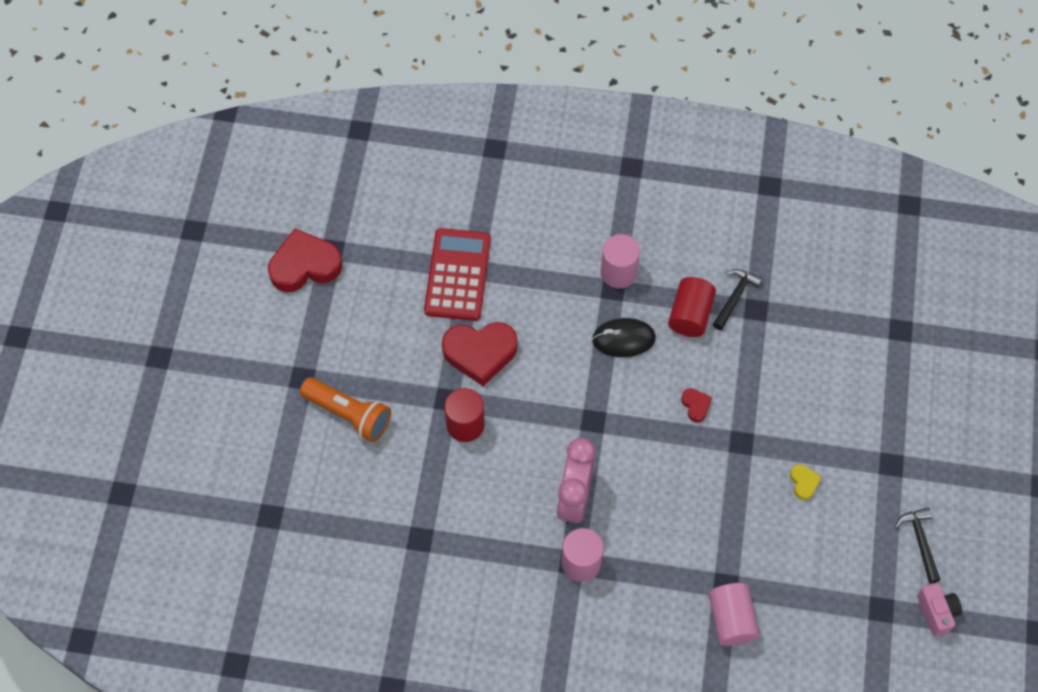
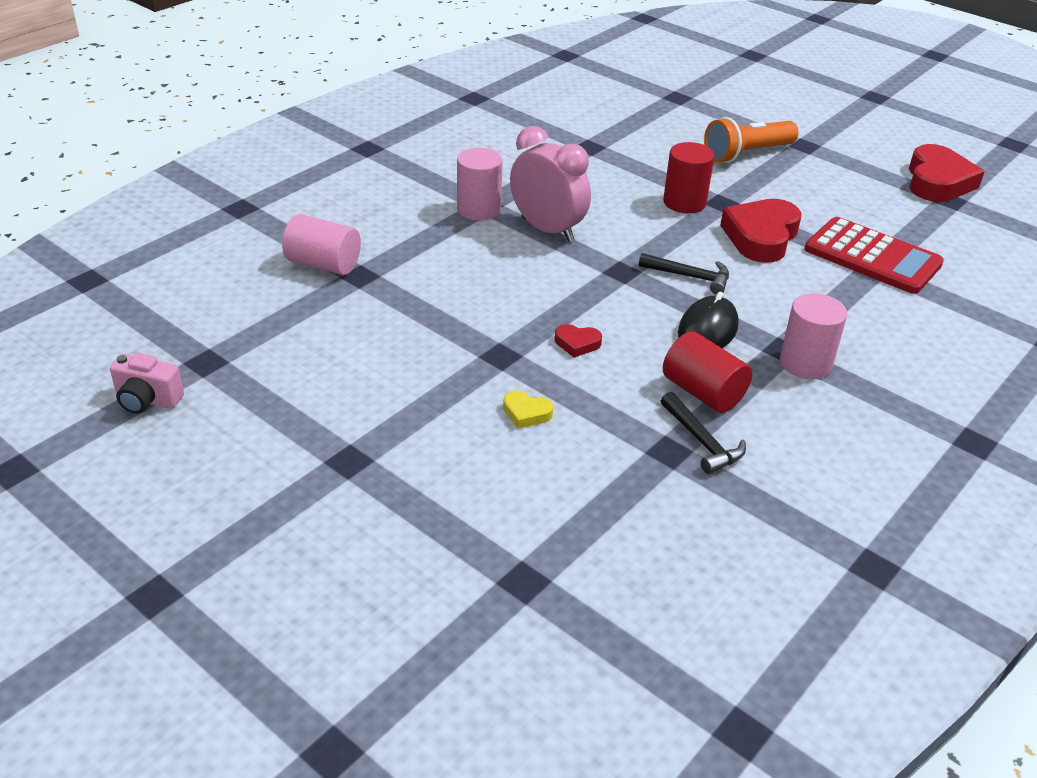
camera: 120 degrees right, 25 degrees down
(804, 483) = (405, 377): yellow heart -> yellow heart (526, 413)
(920, 541) = (234, 432): black hammer -> black hammer (690, 277)

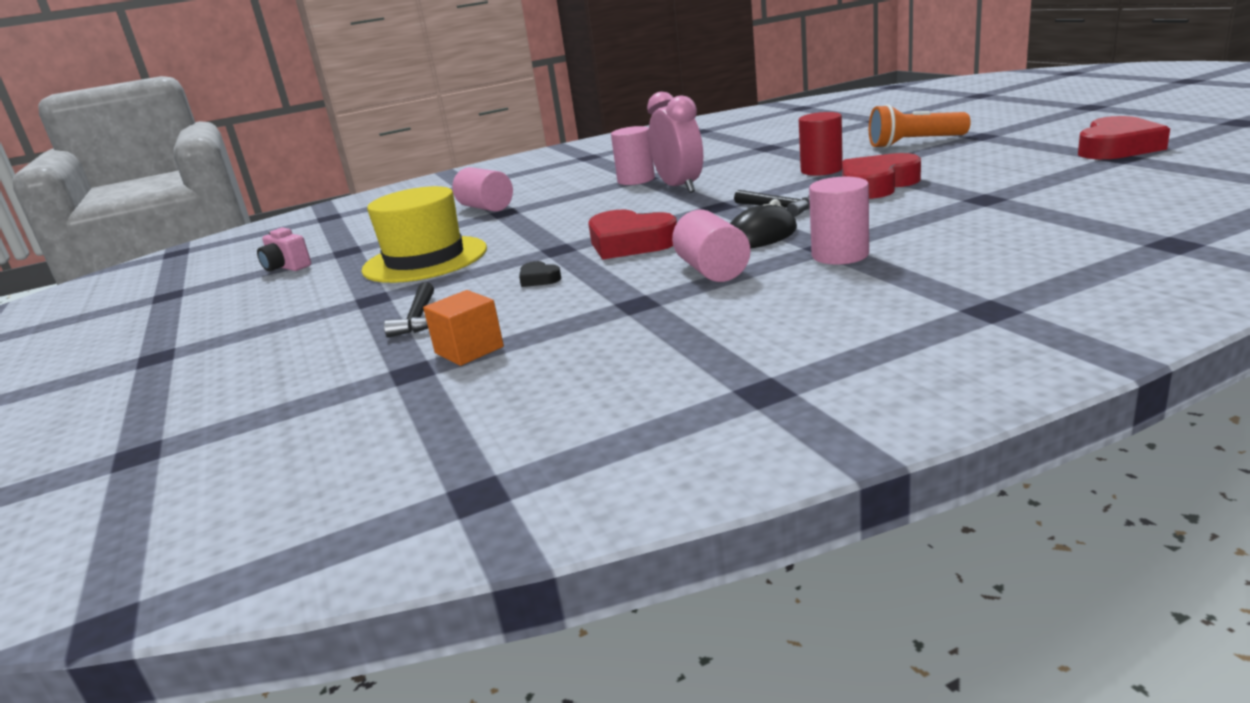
camera: 30 degrees right, 15 degrees down
(343, 379) = (425, 259): none -> yellow hat
(526, 413) = (539, 279): yellow heart -> black heart
(555, 540) = (469, 350): none -> orange cube
(577, 343) = (630, 243): red heart -> red heart, size x2.19
(702, 441) = (676, 299): black hammer -> black hammer (419, 318)
(703, 392) = (712, 270): red cylinder -> pink cylinder
(872, 257) = (989, 193): red calculator -> none

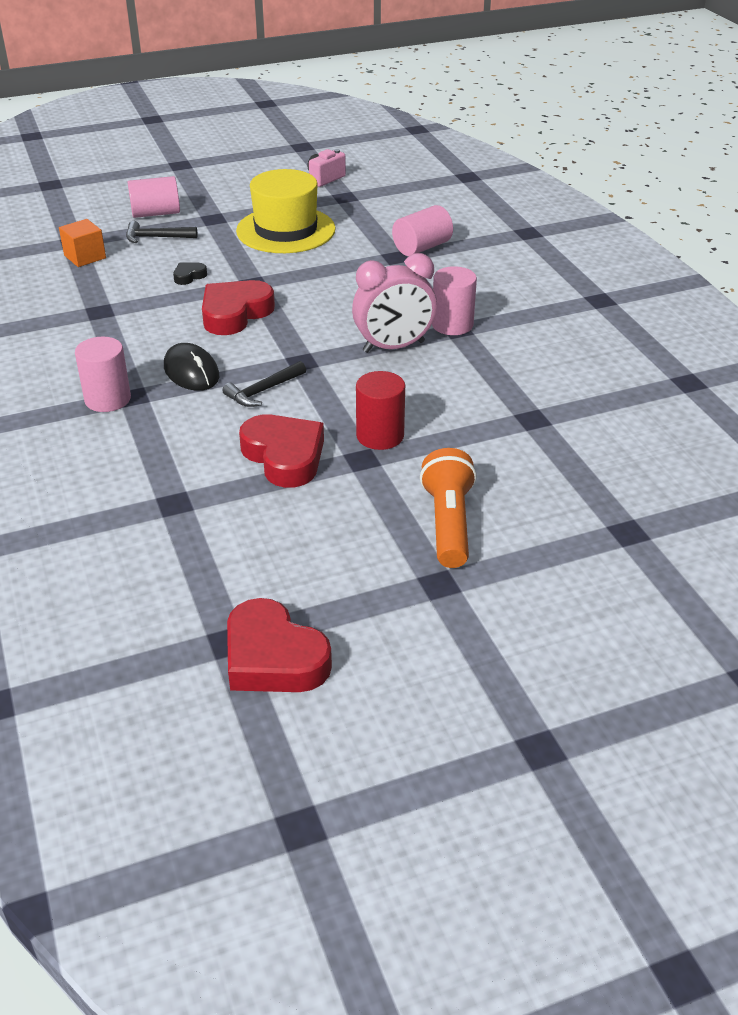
camera: 90 degrees right, 15 degrees up
(712, 270) = (132, 343): pink cylinder -> pink cylinder (156, 213)

